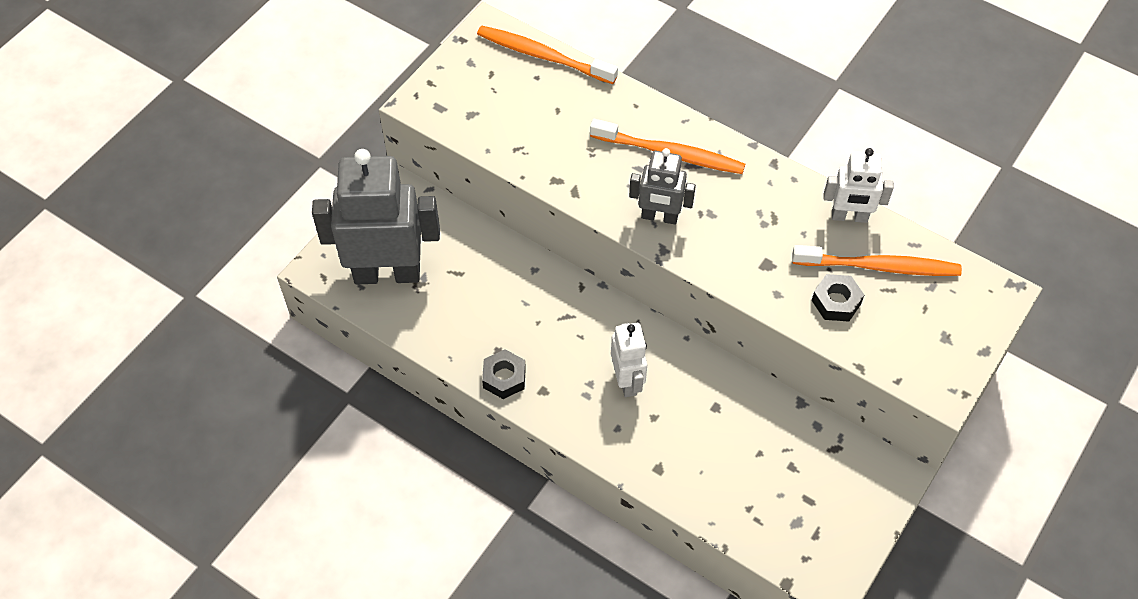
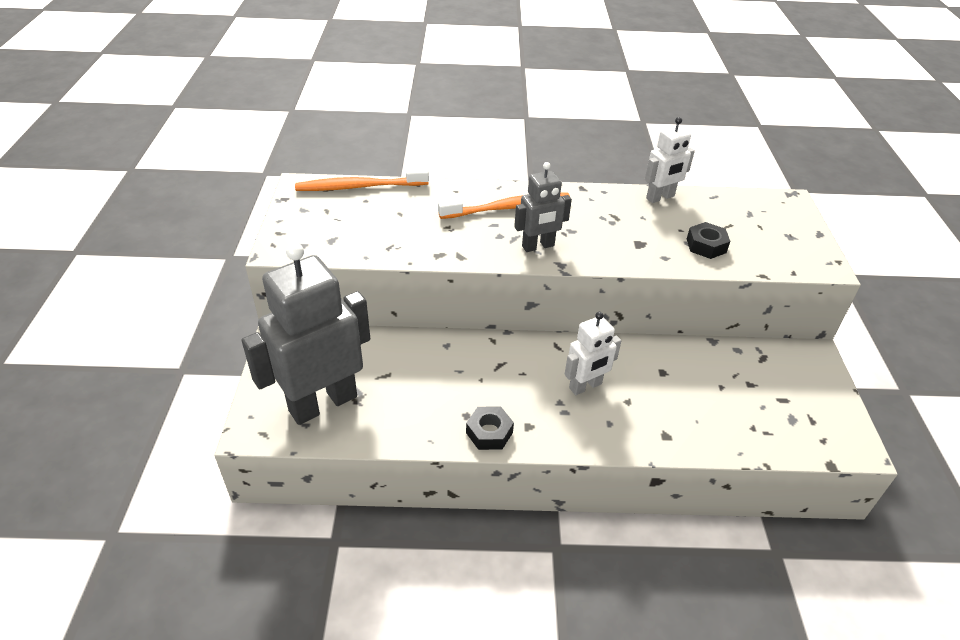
camera: 35 degrees left, 15 degrees down
(627, 381) = (585, 386): white robot -> white robot turned 105 degrees clockwise
(878, 267) = (708, 216): orange toothbrush -> none

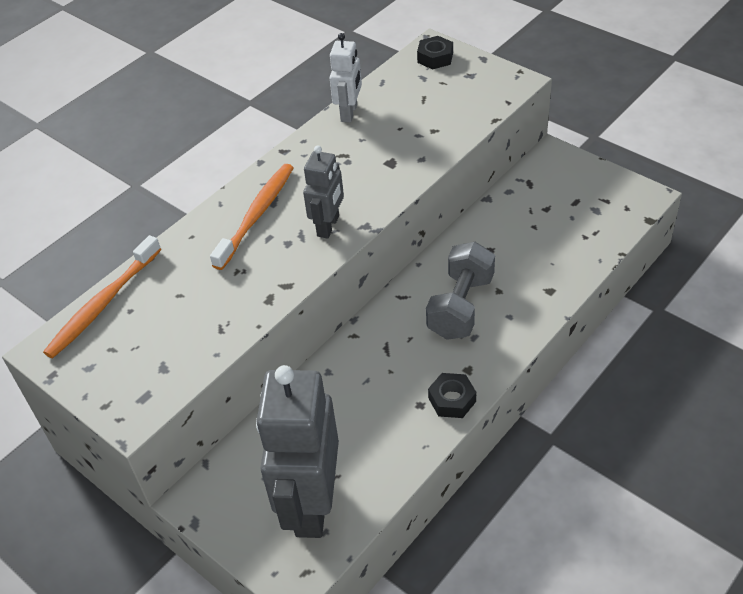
camera: 45 degrees left, 5 degrees up
(585, 386) = (461, 306): white robot -> grey dumbbell
(706, 246) = (433, 127): black nut -> black nut (435, 58)

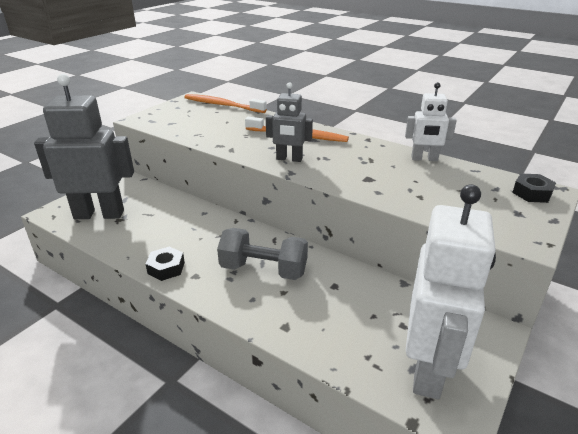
camera: 80 degrees right, 15 degrees down
(596, 201) = (428, 369): none -> white robot

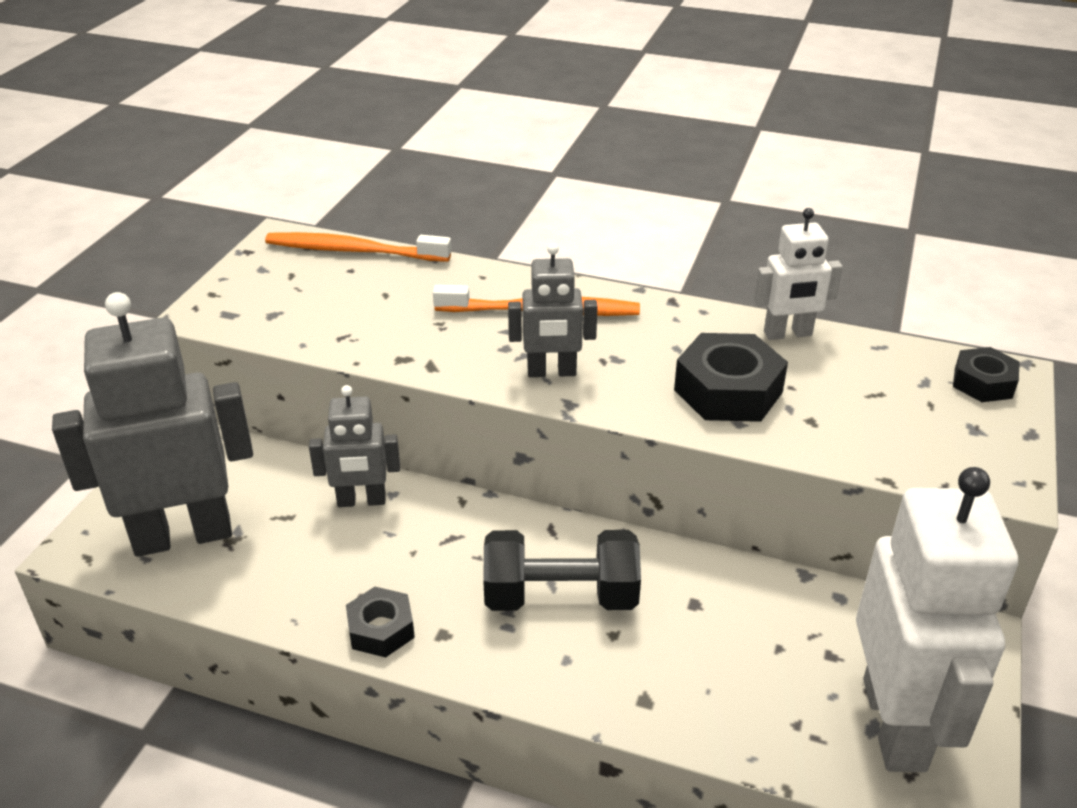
camera: 15 degrees left, 5 degrees up
(187, 213) = (361, 501): none -> grey robot
(263, 270) = (560, 597): grey dumbbell -> black dumbbell
(379, 178) = (728, 391): none -> black nut

